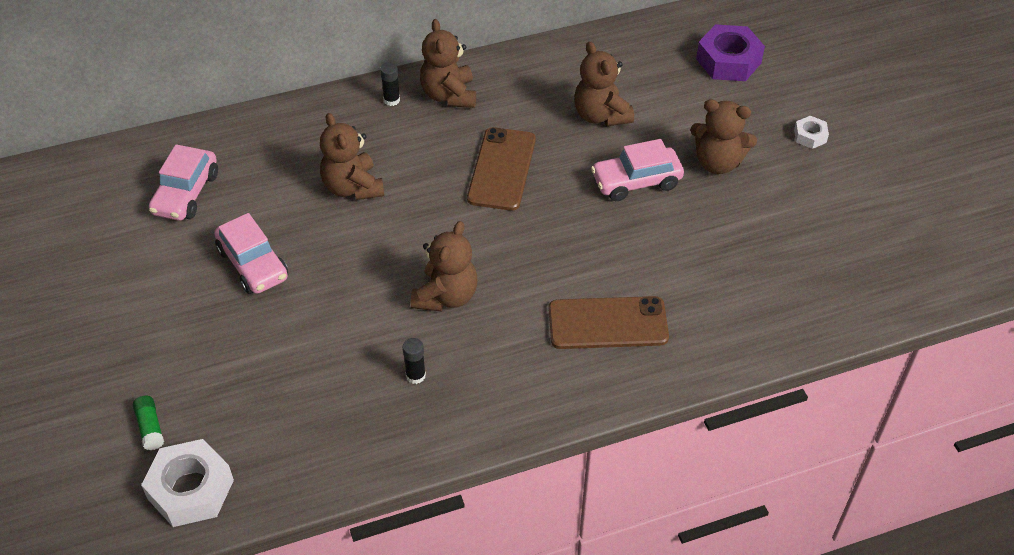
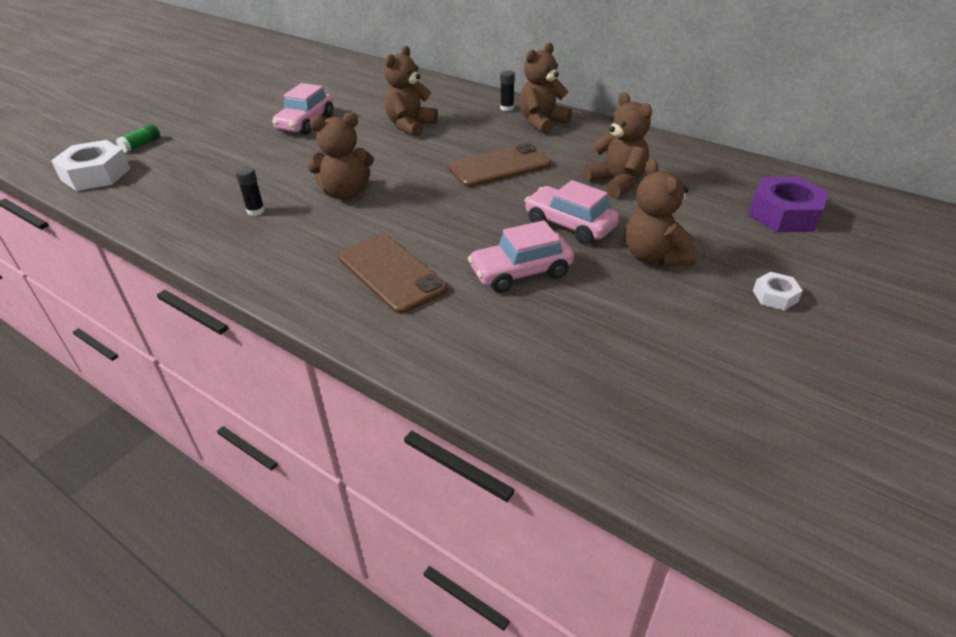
camera: 55 degrees right, 10 degrees down
(186, 193) = (342, 86): pink car -> pink car (521, 272)
(601, 115) = (617, 182): brown teddy bear -> brown teddy bear turned 120 degrees clockwise

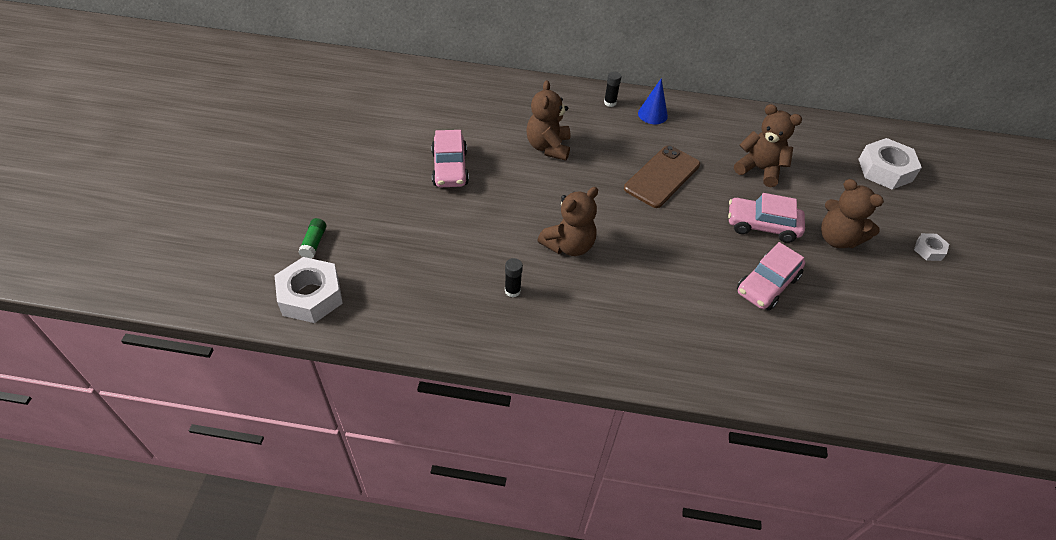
camera: 30 degrees left, 10 degrees up
(391, 273) = (681, 318): brown phone -> none
(542, 123) = (652, 114): brown teddy bear -> blue cone
(784, 214) = (885, 170): purple nut -> white nut

